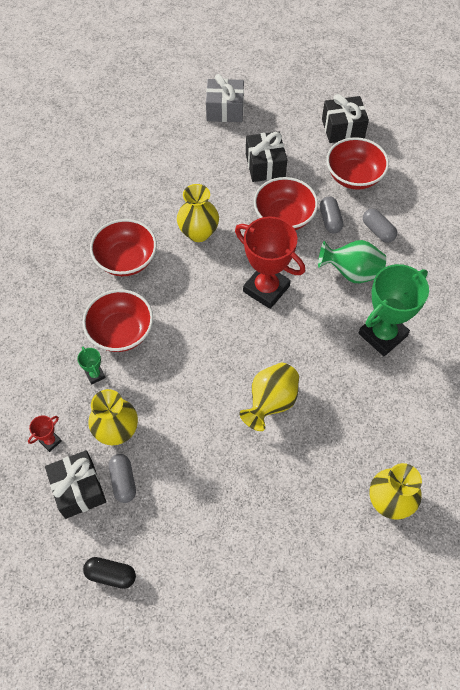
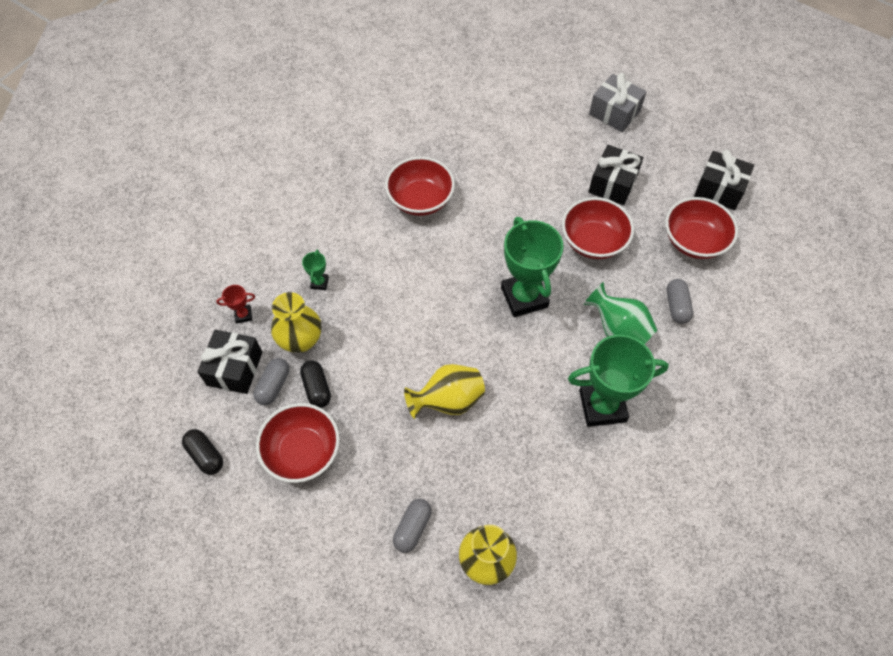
camera: 35 degrees right, 0 degrees up
(121, 332) = (368, 259): red bowl -> red bowl (302, 451)
(161, 460) = (317, 388): none -> black capsule
(198, 232) = (502, 211): yellow vase -> none
(266, 289) = (524, 297): red trophy -> green trophy
(330, 220) = (636, 269): grey capsule -> grey capsule (412, 528)

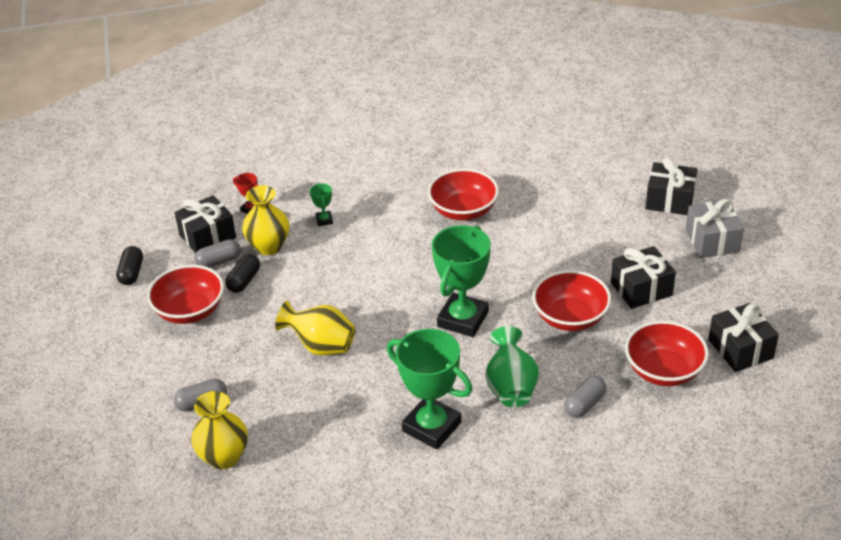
camera: 45 degrees right, 20 degrees down
(319, 283) = (324, 220): green trophy -> green trophy turned 60 degrees counterclockwise
(553, 96) = (670, 200): none -> black gift

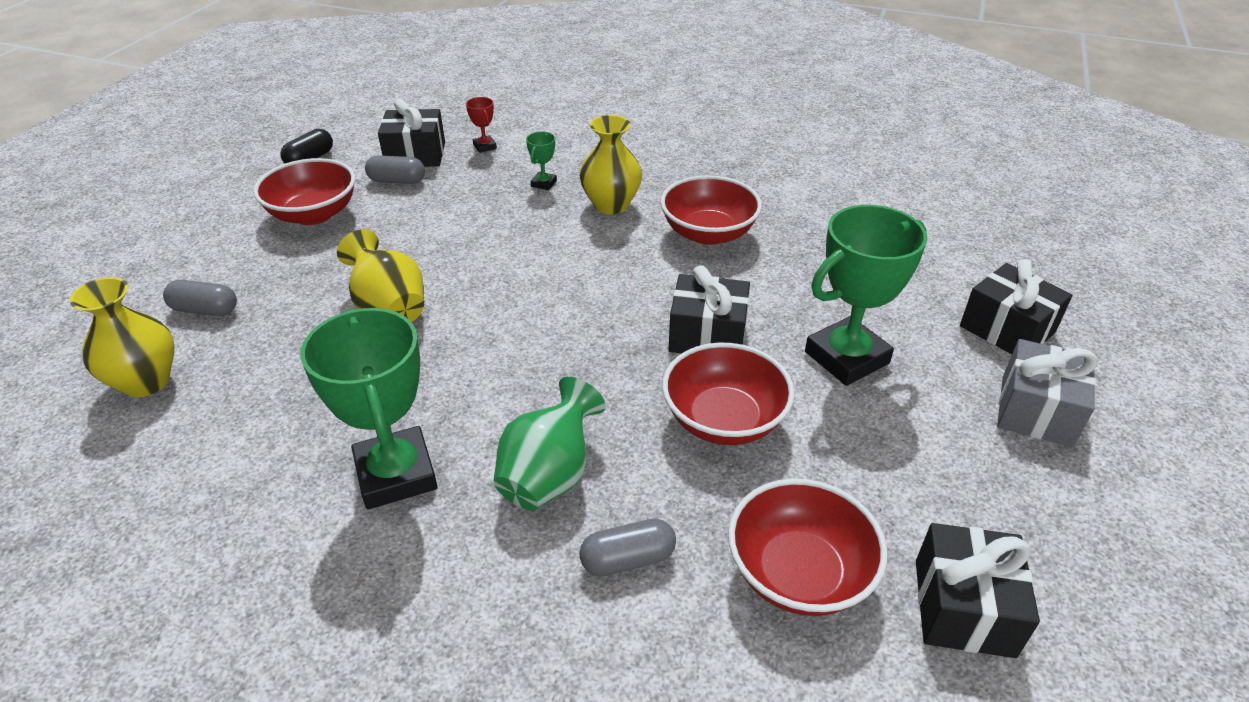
camera: 30 degrees right, 0 degrees up
(244, 281) = (397, 208): black capsule -> none
(269, 246) = (460, 186): yellow vase -> yellow vase (611, 205)
(463, 319) = (580, 355): green trophy -> green trophy (846, 357)
(641, 289) = (865, 429): black gift -> black gift (707, 335)

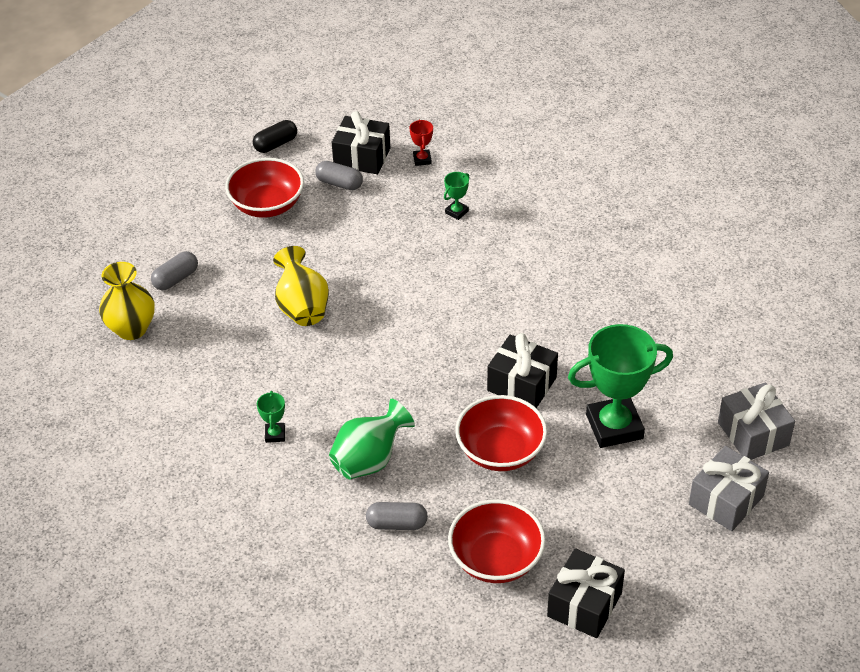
camera: 20 degrees right, 5 degrees up
(205, 310) = (176, 279): grey capsule -> grey capsule turned 75 degrees counterclockwise
(396, 474) = (275, 434): green trophy -> green trophy, size x0.43
(611, 205) = (503, 246): yellow vase -> none
(708, 233) = (568, 293): red bowl -> none
(1007, 329) = (753, 434): black gift -> grey gift

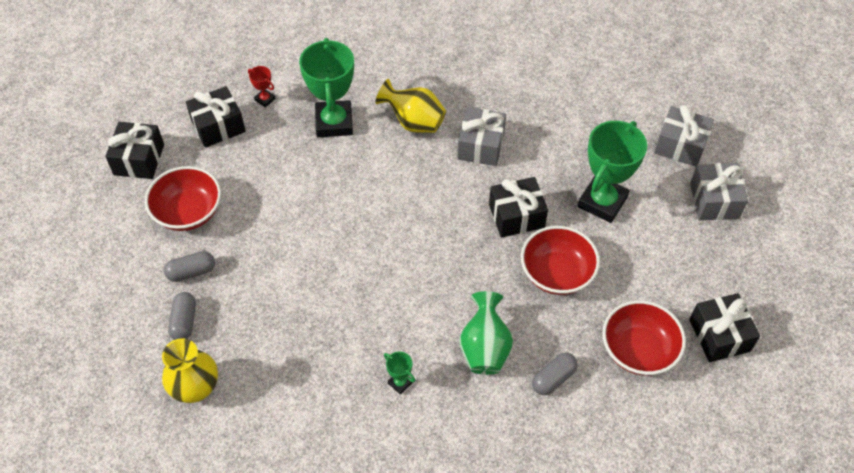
camera: 45 degrees left, 10 degrees up
(276, 144) = (139, 159): black capsule -> black gift
(302, 308) = (308, 272): yellow vase -> yellow vase (414, 122)
(339, 183) = (225, 158): grey capsule -> grey capsule (191, 272)
(456, 212) = (334, 122): green trophy -> green trophy, size x2.35
(560, 310) = (481, 146): none -> grey gift

